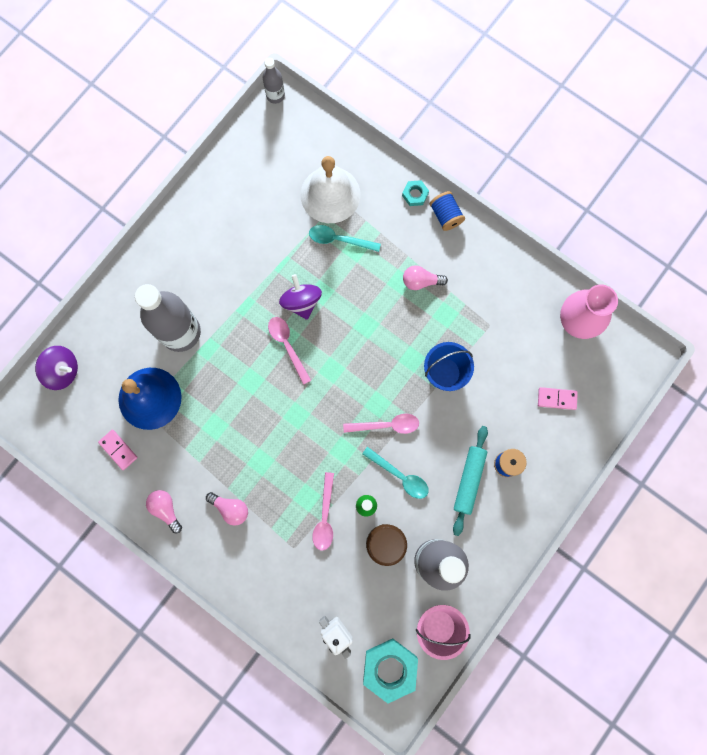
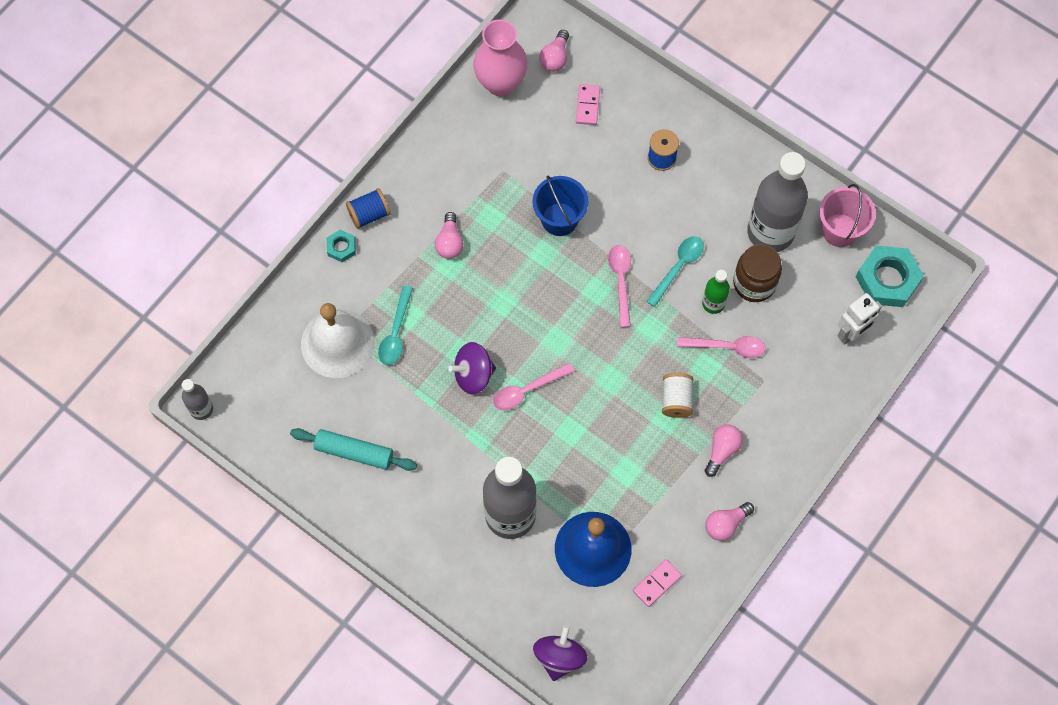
camera: 90 degrees left, 10 degrees down
(277, 470) = (676, 400): none -> white spool
(469, 480) = (681, 196): turquoise rolling pin -> turquoise rolling pin (354, 452)
(604, 370) = (555, 58): none -> pink light bulb

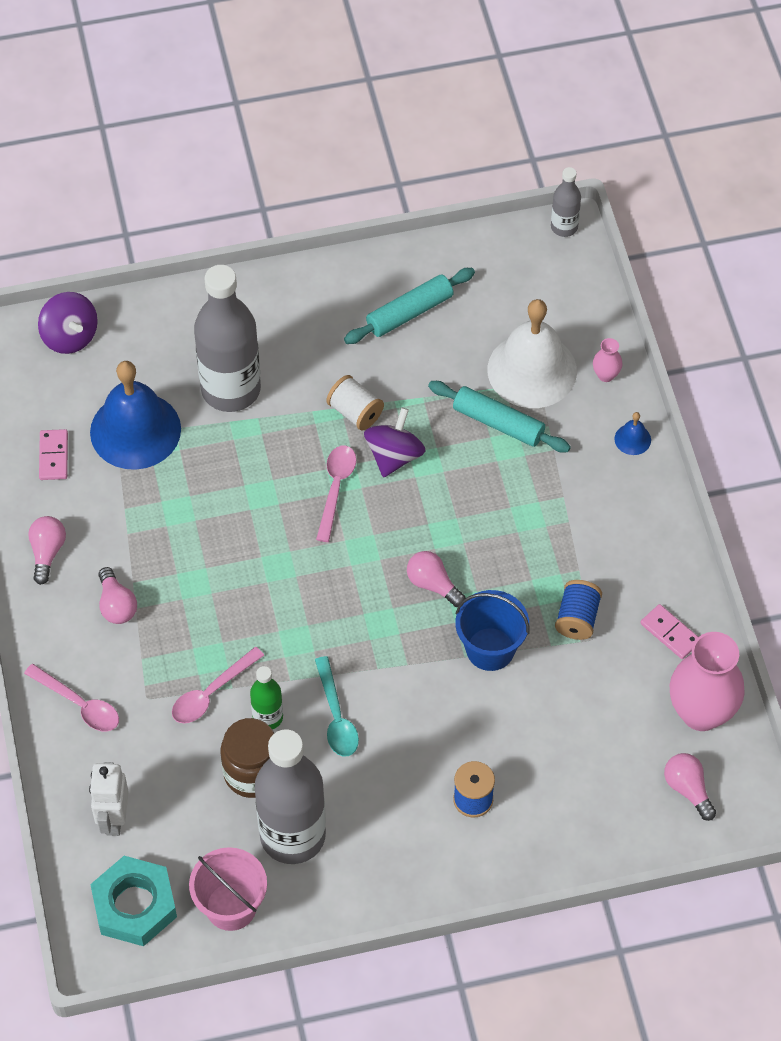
camera: 130 degrees right, 10 degrees down
(304, 297) = (606, 375): none -> pink vase
(341, 247) = (632, 439): turquoise nut -> blue bell
(369, 214) = (648, 486): blue spool -> blue spool (577, 618)
(395, 333) = (498, 423): turquoise spoon -> turquoise rolling pin
(449, 242) = (553, 533): pink light bulb -> pink light bulb (433, 584)
(588, 105) = (600, 776): pink domino -> pink domino (670, 633)
(621, 281) = (371, 652): pink spoon -> pink spoon (79, 704)
(676, 400) = (203, 605): white spool -> white spool (355, 412)

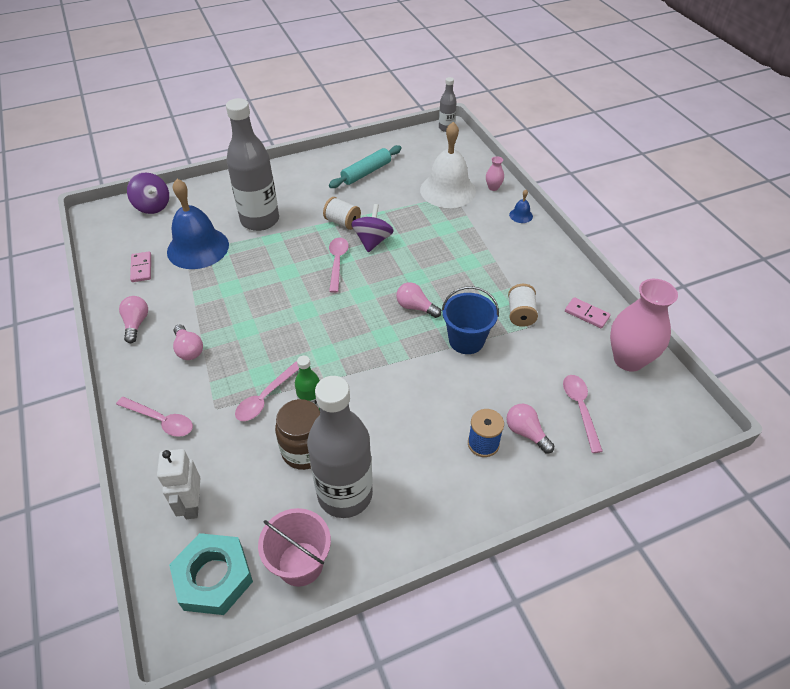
camera: 10 degrees left, 10 degrees down
(336, 716) = (364, 400): turquoise spoon -> none
(498, 423) = (435, 217): turquoise rolling pin -> none
(577, 618) = (520, 314): blue spool -> white spool
(610, 773) = (580, 409): none -> pink spoon
(688, 789) = (641, 411): pink light bulb -> pink light bulb (526, 433)

